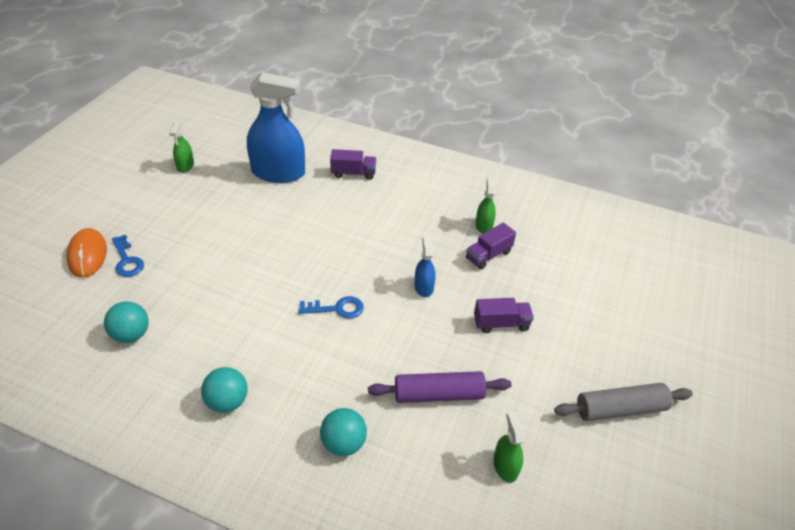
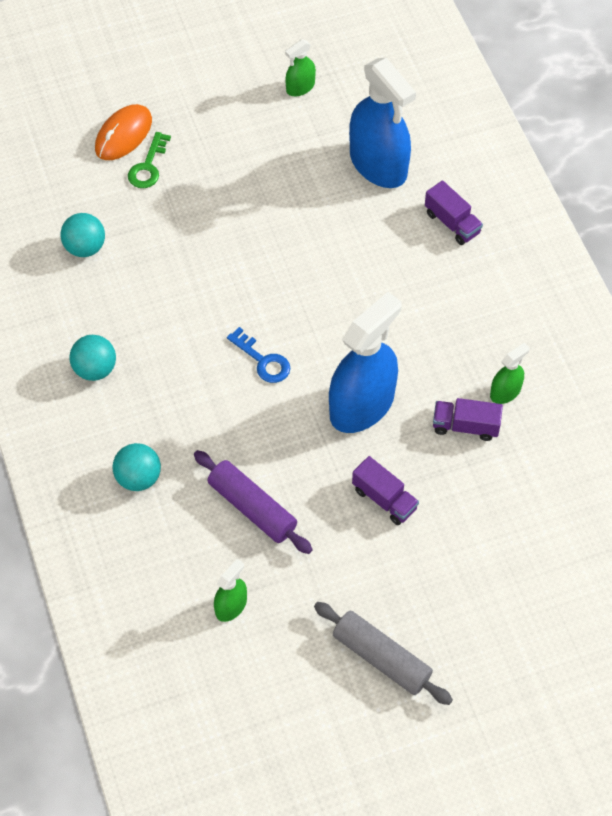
camera: 50 degrees right, 15 degrees up
(127, 260) = (148, 166): blue key -> green key
(423, 287) = (362, 405): blue spray bottle -> blue spray bottle, size x2.16

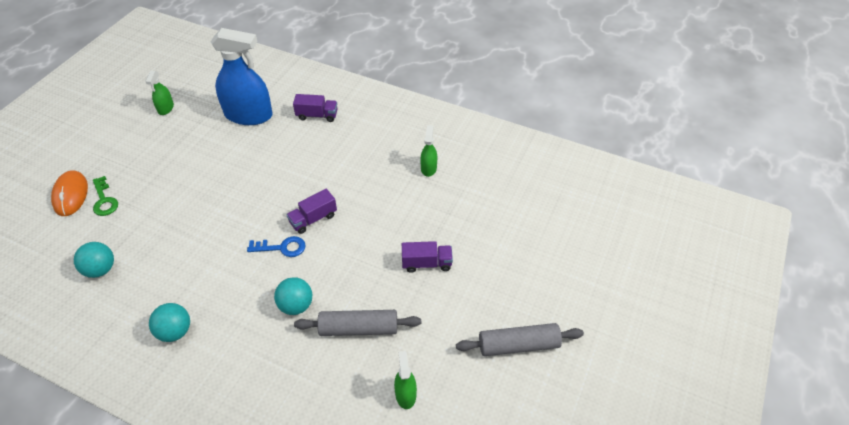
camera: 45 degrees left, 10 degrees down
(138, 478) = (269, 371): turquoise ball -> turquoise ball (296, 306)
(252, 508) = (358, 329): purple rolling pin -> grey rolling pin
(362, 405) = (363, 228): blue spray bottle -> none
(465, 426) = (427, 197): purple truck -> purple truck (313, 219)

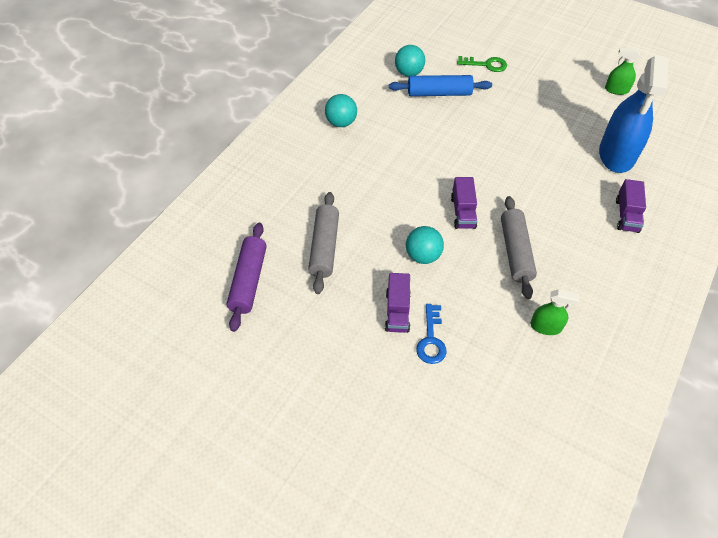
camera: 95 degrees right, 5 degrees up
(71, 195) = (492, 44): orange mouse -> none
(104, 200) = (486, 64): green key -> green key turned 150 degrees counterclockwise
(142, 240) = (439, 93): none -> blue rolling pin
(282, 247) = (426, 188): blue key -> blue key (431, 339)
(296, 306) = (356, 200): turquoise ball -> turquoise ball (423, 256)
(313, 219) = (463, 212): purple truck -> purple truck turned 150 degrees counterclockwise
(405, 394) = (248, 281): green spray bottle -> purple rolling pin
(518, 345) = (281, 388): grey rolling pin -> grey rolling pin (515, 252)

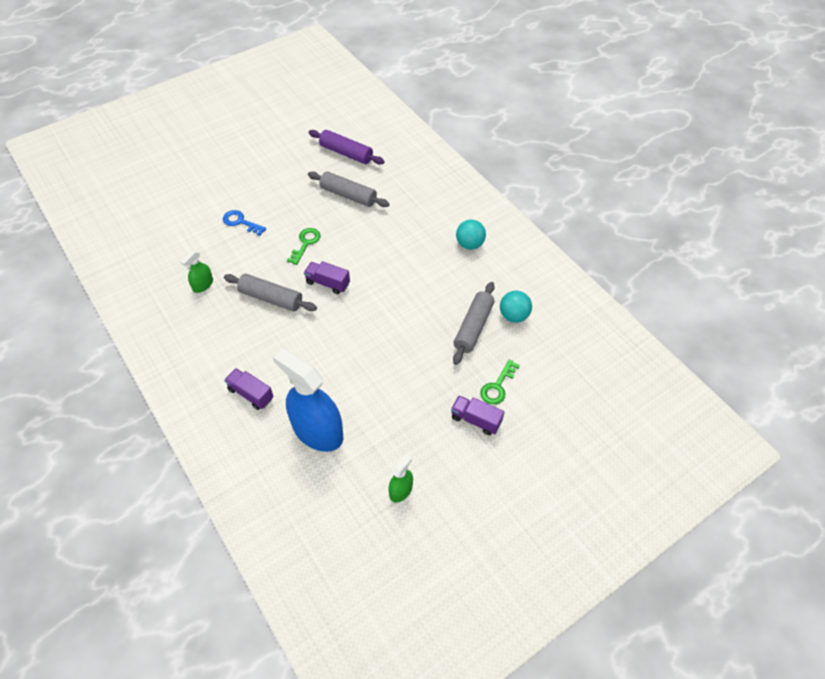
camera: 115 degrees right, 0 degrees up
(397, 311) = (272, 214): purple truck -> purple truck (476, 420)
(423, 256) = (305, 243): turquoise ball -> green key
(439, 93) = (473, 327): blue rolling pin -> grey rolling pin

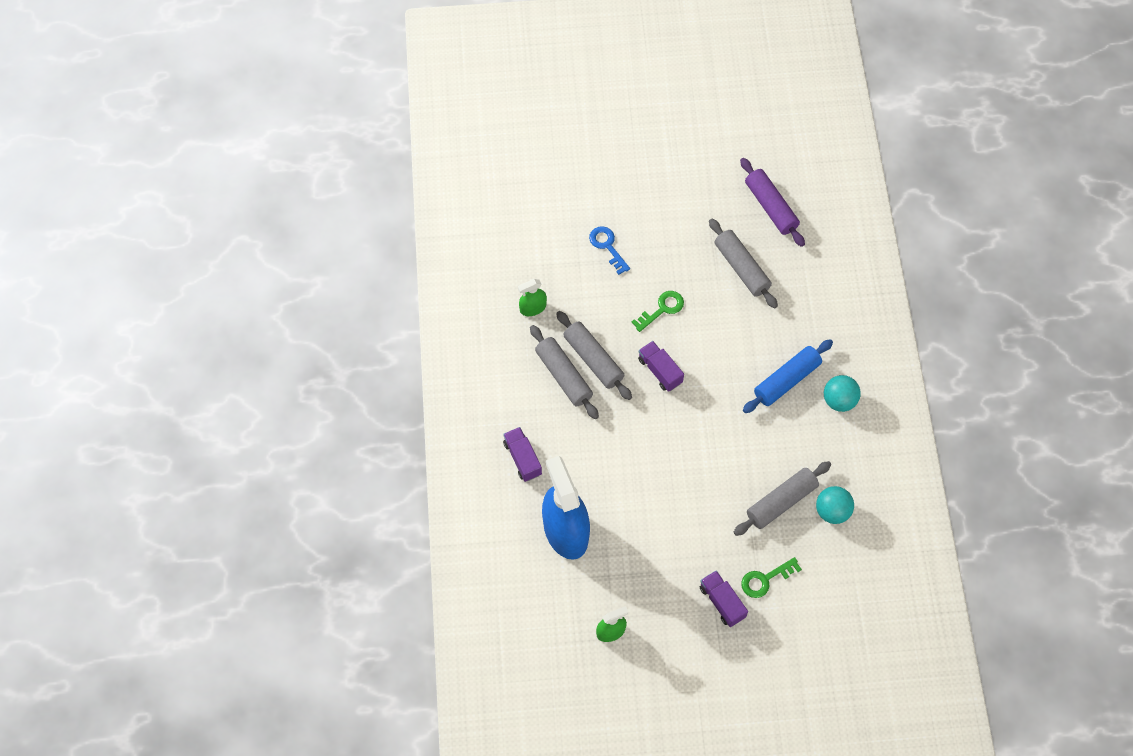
camera: 30 degrees right, 10 degrees up
(253, 320) = (563, 376): none -> grey rolling pin
(425, 248) = (786, 380): none -> blue rolling pin

